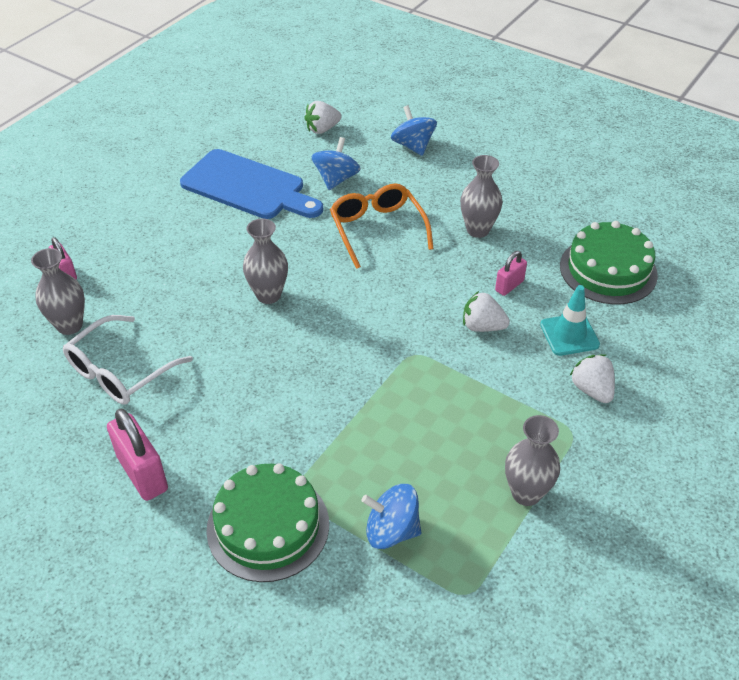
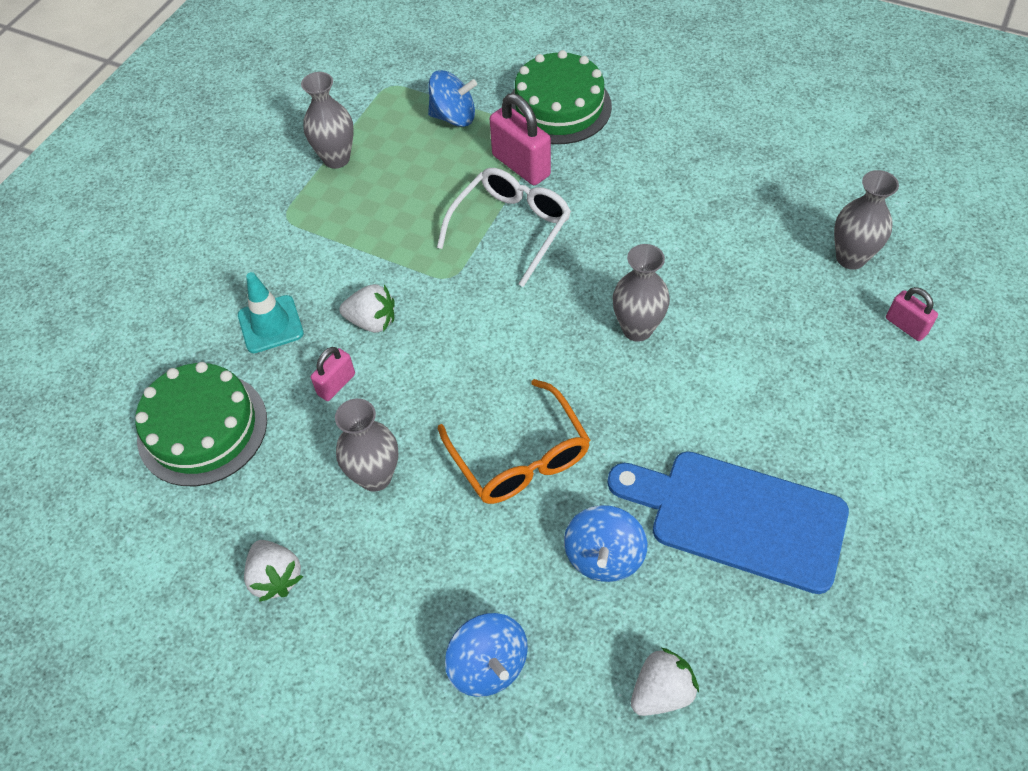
camera: 175 degrees right, 10 degrees up
(120, 371) = (761, 215): white glasses -> white glasses (511, 228)
(142, 473) = (685, 129): pink padlock -> pink padlock (521, 165)
(591, 390) = (257, 262): white strawberry -> white strawberry (276, 577)

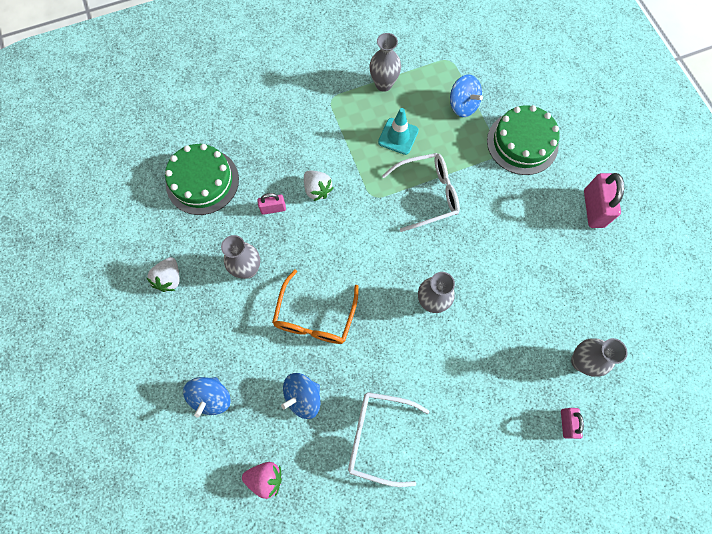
camera: 40 degrees right, 15 degrees up
(270, 324) = (274, 152): turquoise traffic cone -> turquoise traffic cone (398, 136)
(521, 165) = (468, 162): pink padlock -> pink padlock (593, 208)
(661, 691) = (265, 478): white strawberry -> pink strawberry
(738, 517) = (378, 436): blue cutting board -> white glasses

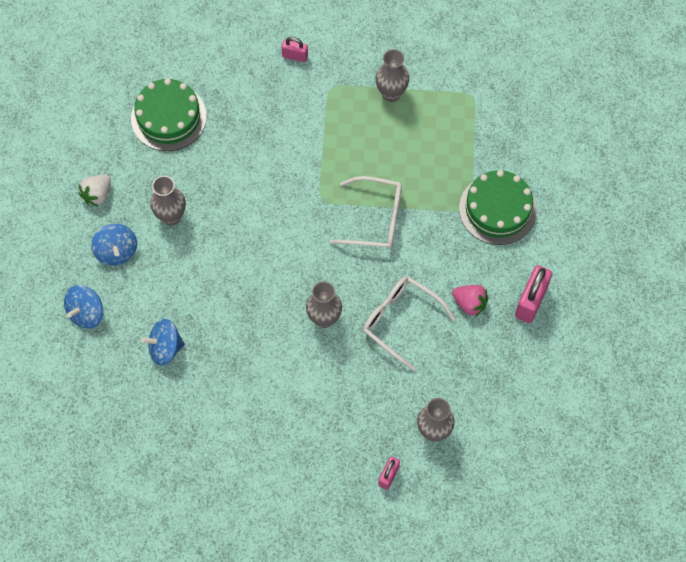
camera: 25 degrees right, 5 degrees down
(265, 478) = (100, 399): pink strawberry -> pink strawberry (469, 304)
(273, 209) = (222, 171): pink padlock -> pink padlock (295, 56)
(315, 317) = (210, 285): orange glasses -> none
(317, 189) = (272, 170): white strawberry -> none
(378, 436) = (214, 410): white glasses -> white glasses (400, 321)
(398, 136) = (377, 151): turquoise traffic cone -> none
(463, 105) = (459, 147): blue spinning top -> blue spinning top (116, 251)

